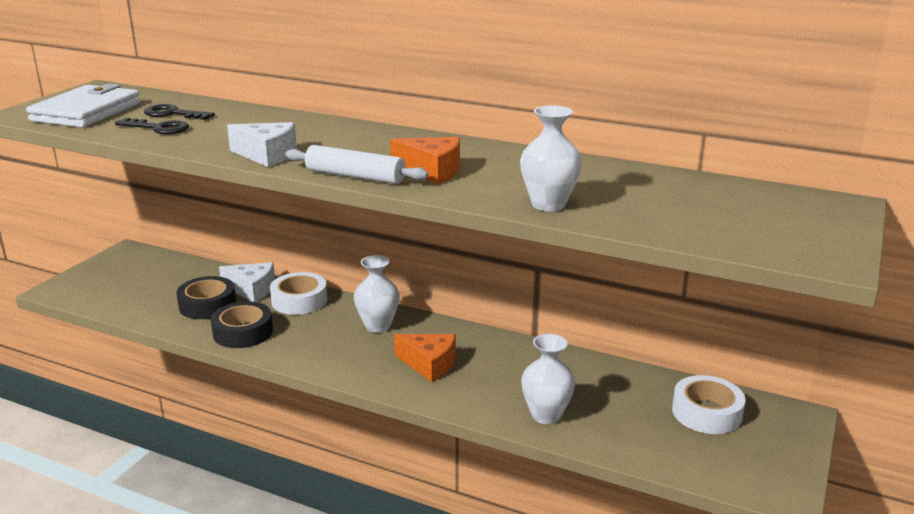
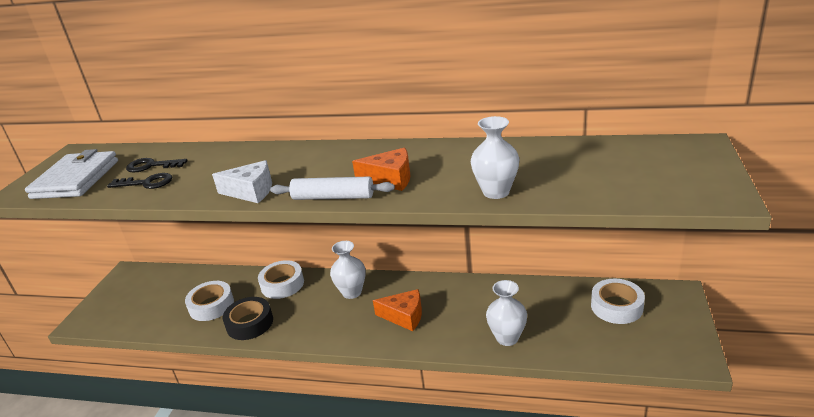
camera: 10 degrees left, 5 degrees up
(207, 305) = (211, 305): black tape -> white tape
(252, 290) = (241, 284): white cheese -> none

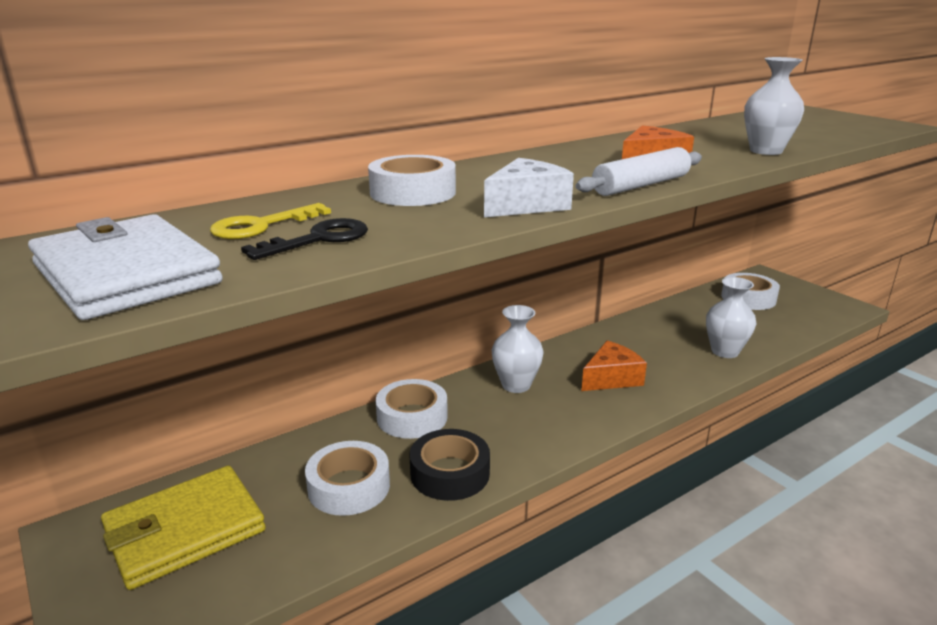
camera: 50 degrees left, 5 degrees down
(148, 291) = (185, 530): none -> yellow wallet
(151, 166) = (261, 226): black key -> yellow key
(237, 162) = (412, 192): none -> white tape

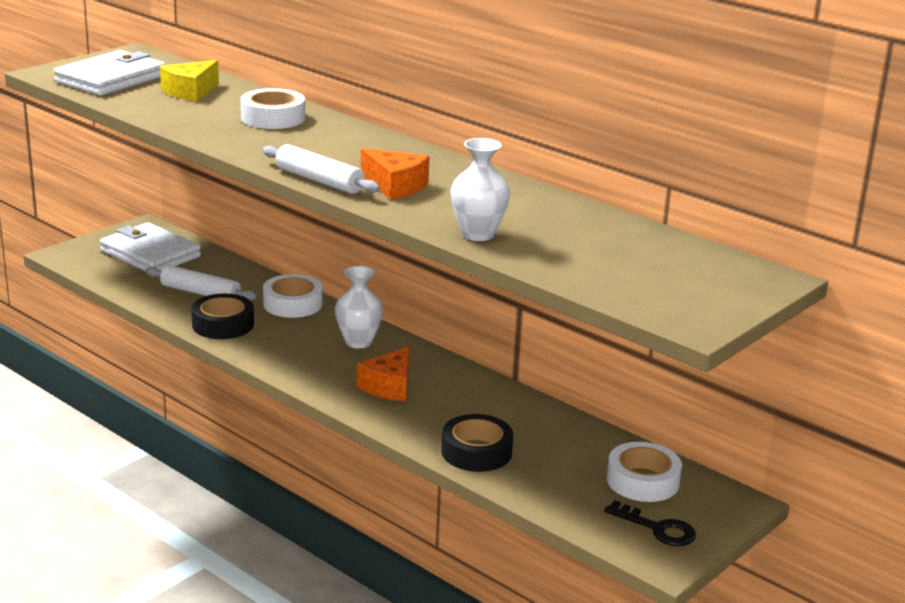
camera: 75 degrees right, 0 degrees up
(185, 530) = (150, 254): yellow wallet -> white wallet
(261, 226) = (190, 92): yellow key -> yellow cheese
(319, 239) = (169, 105): black key -> black key (657, 528)
(349, 487) = (200, 293): white tape -> white rolling pin
(526, 205) = (252, 148): white cheese -> none
(611, 378) = (389, 386): orange cheese -> orange cheese turned 75 degrees clockwise
(725, 351) = (476, 452): white vase -> black tape

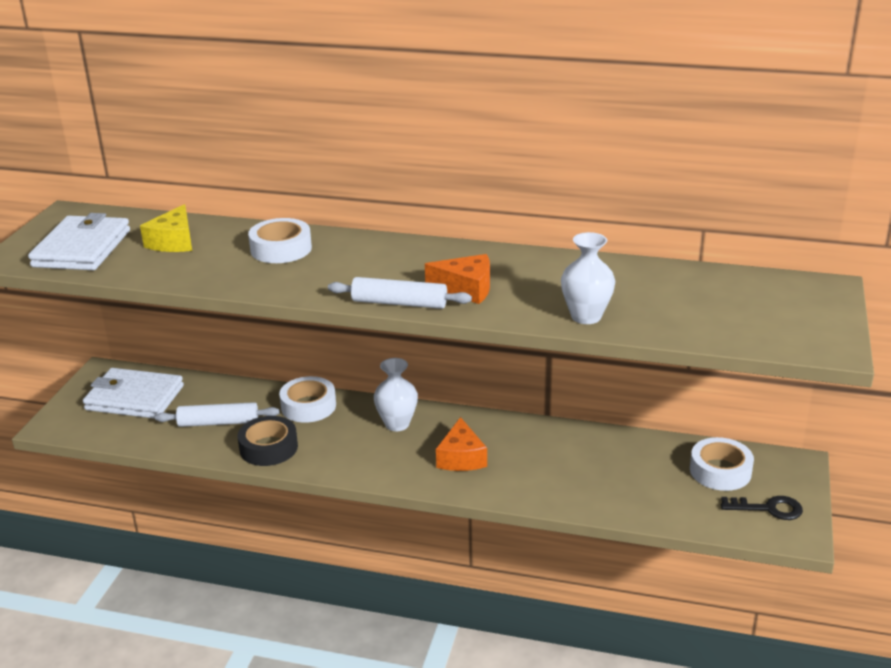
camera: 25 degrees left, 5 degrees up
(476, 452) = (583, 493): black tape -> none

